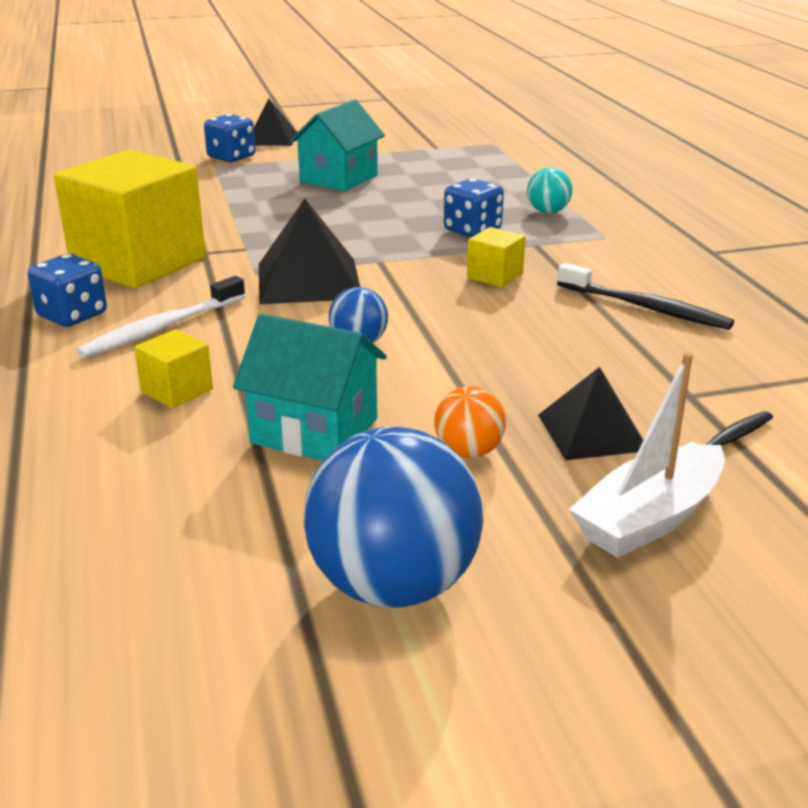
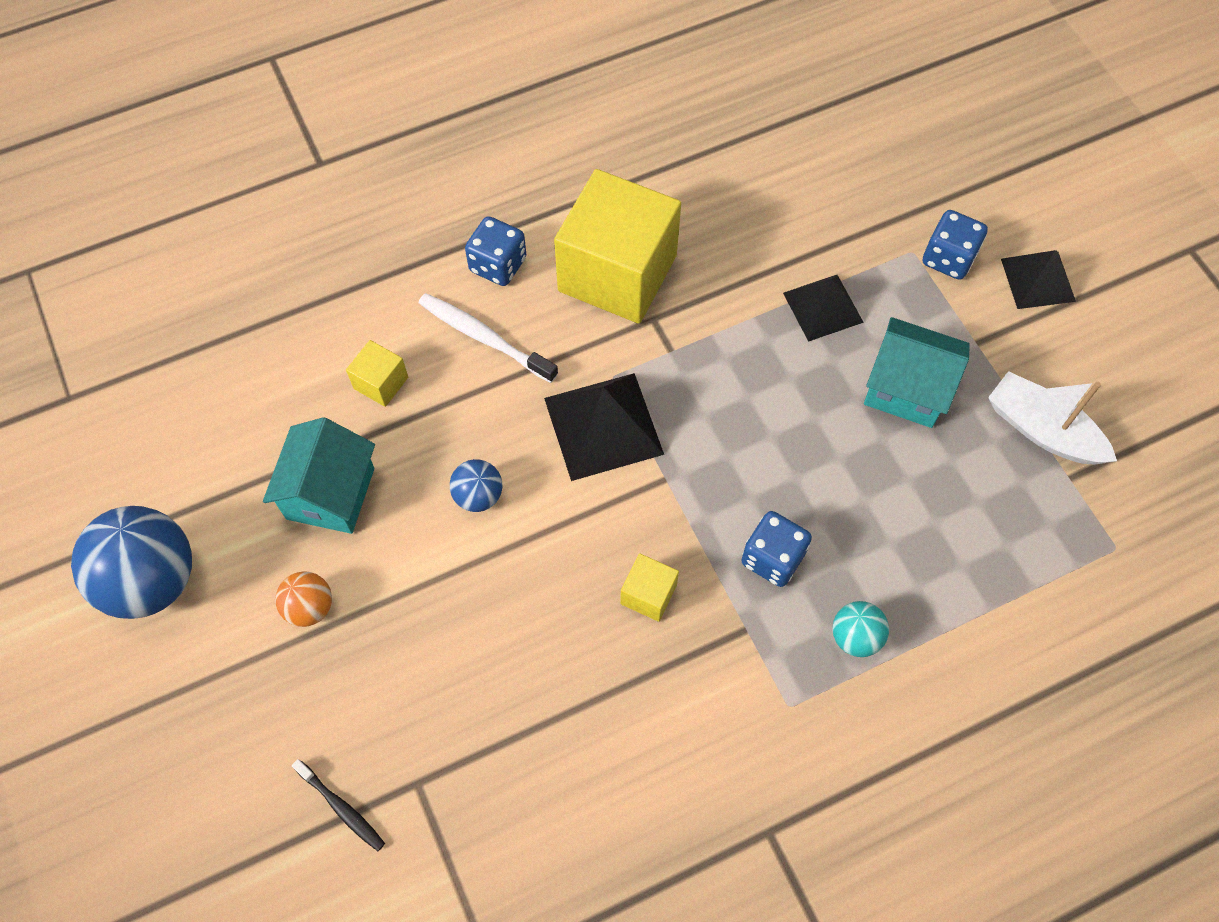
camera: 80 degrees right, 35 degrees up
(592, 432) = (346, 699): black pyramid -> black pyramid (823, 307)
(645, 307) = (596, 748): black toothbrush -> none
(649, 518) = (230, 741): white boat -> white boat (1042, 430)

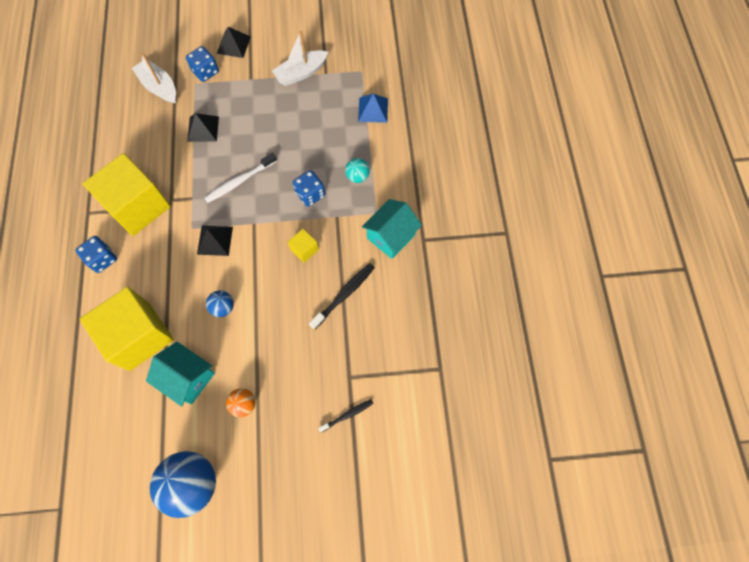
camera: 70 degrees left, 5 degrees up
(381, 383) = (139, 336): yellow cube -> yellow cube, size x2.37
(484, 338) = (140, 278): white toothbrush -> white toothbrush (239, 181)
(582, 708) = (344, 295): none -> black toothbrush
(603, 426) = (215, 240): black pyramid -> black pyramid, size x0.66
(873, 198) = (159, 87): none -> white boat
(906, 389) = (258, 113): turquoise house -> turquoise house (391, 236)
(1032, 608) = (373, 109): none -> blue pyramid

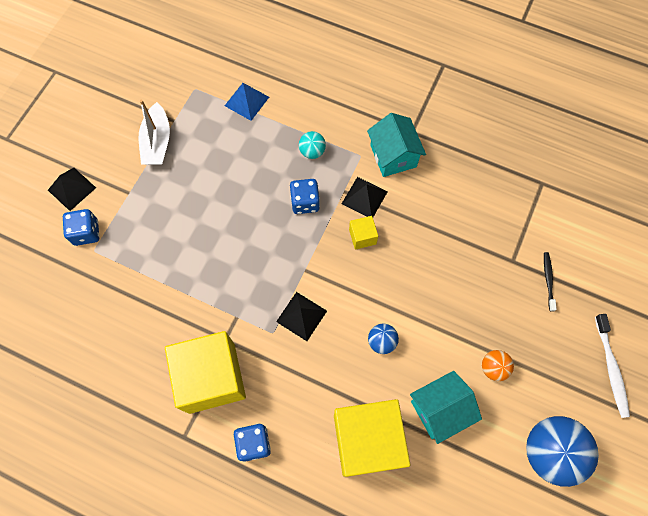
camera: 60 degrees left, 0 degrees up
(159, 87) = (70, 289): white boat -> none
(203, 129) = (158, 268): black pyramid -> black pyramid (364, 197)
(239, 181) = (247, 261): white toothbrush -> white toothbrush (611, 368)
(344, 295) = (430, 225): black toothbrush -> none

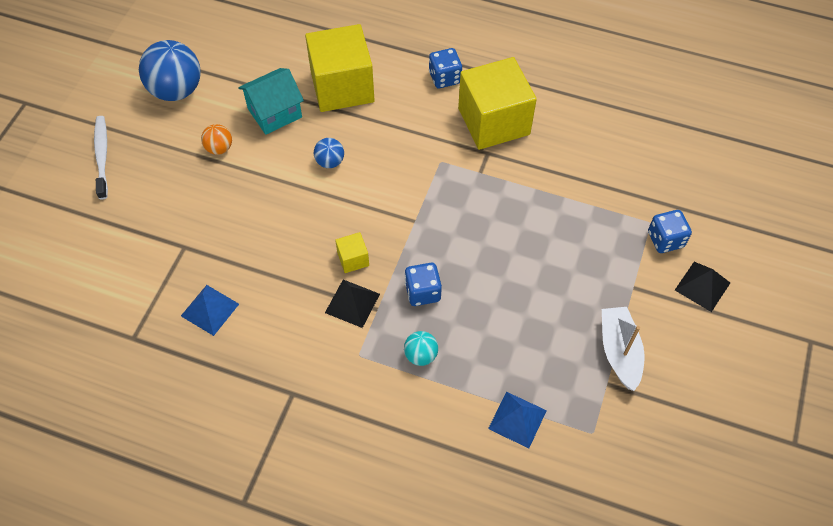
camera: 175 degrees right, 10 degrees down
(301, 316) = (413, 178): black pyramid -> none
(393, 156) = (317, 358): turquoise house -> none
(483, 201) = (210, 309): none -> blue pyramid
(548, 280) = (148, 230): black toothbrush -> none

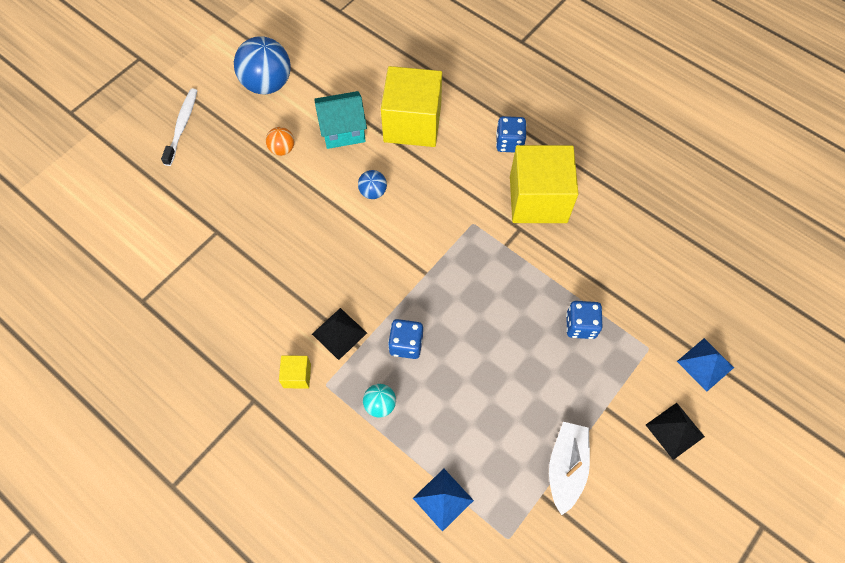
camera: 20 degrees right, 5 degrees up
(210, 309) = (215, 297): blue pyramid -> blue pyramid (705, 364)
(353, 259) = (356, 291): yellow cube -> yellow cube (297, 376)
(665, 239) = (657, 371): blue dice -> blue dice (580, 325)

